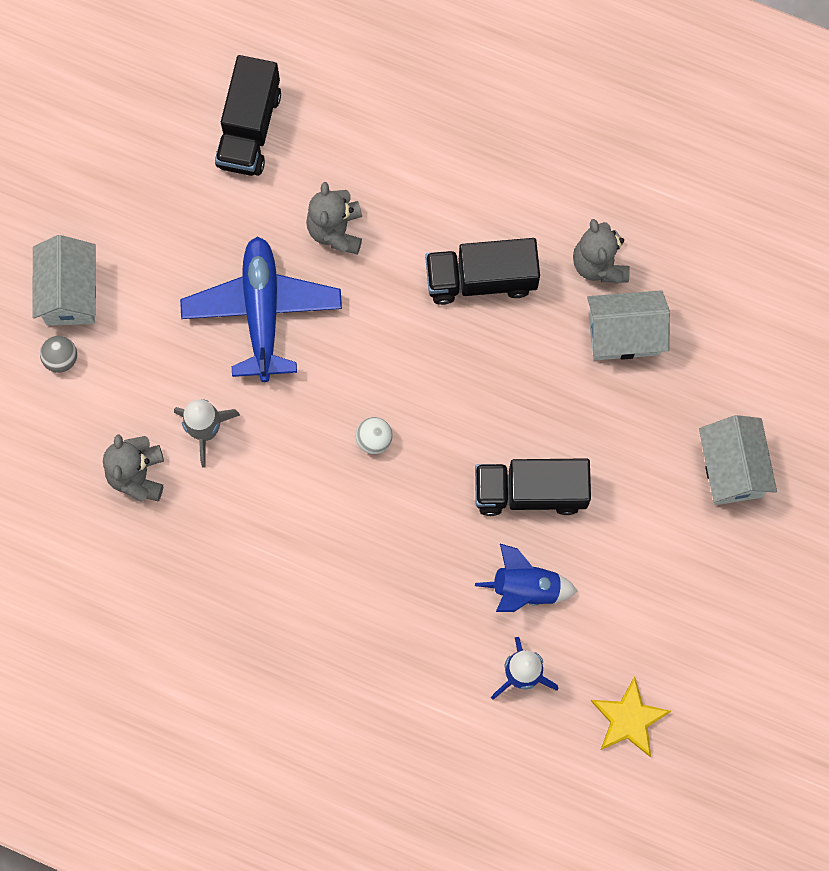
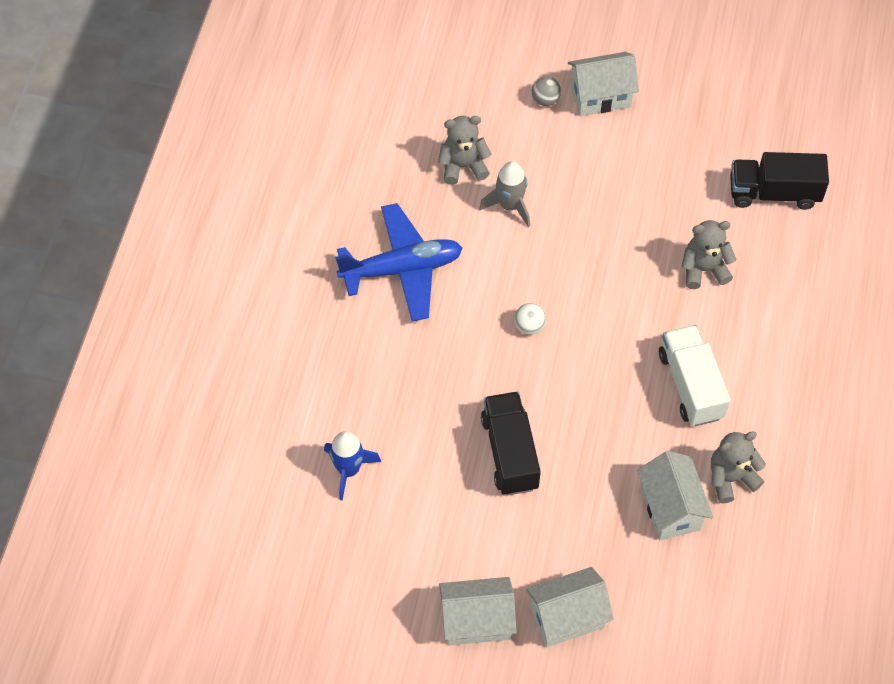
camera: 80 degrees right, 15 degrees down
(262, 311) = (619, 228): blue plane -> blue plane (402, 269)
(481, 279) = (690, 385): black truck -> white truck
(525, 588) = (424, 461): blue rocket -> none
(629, 719) = (324, 561): yellow star -> none
(722, 564) = (476, 621): none -> white house

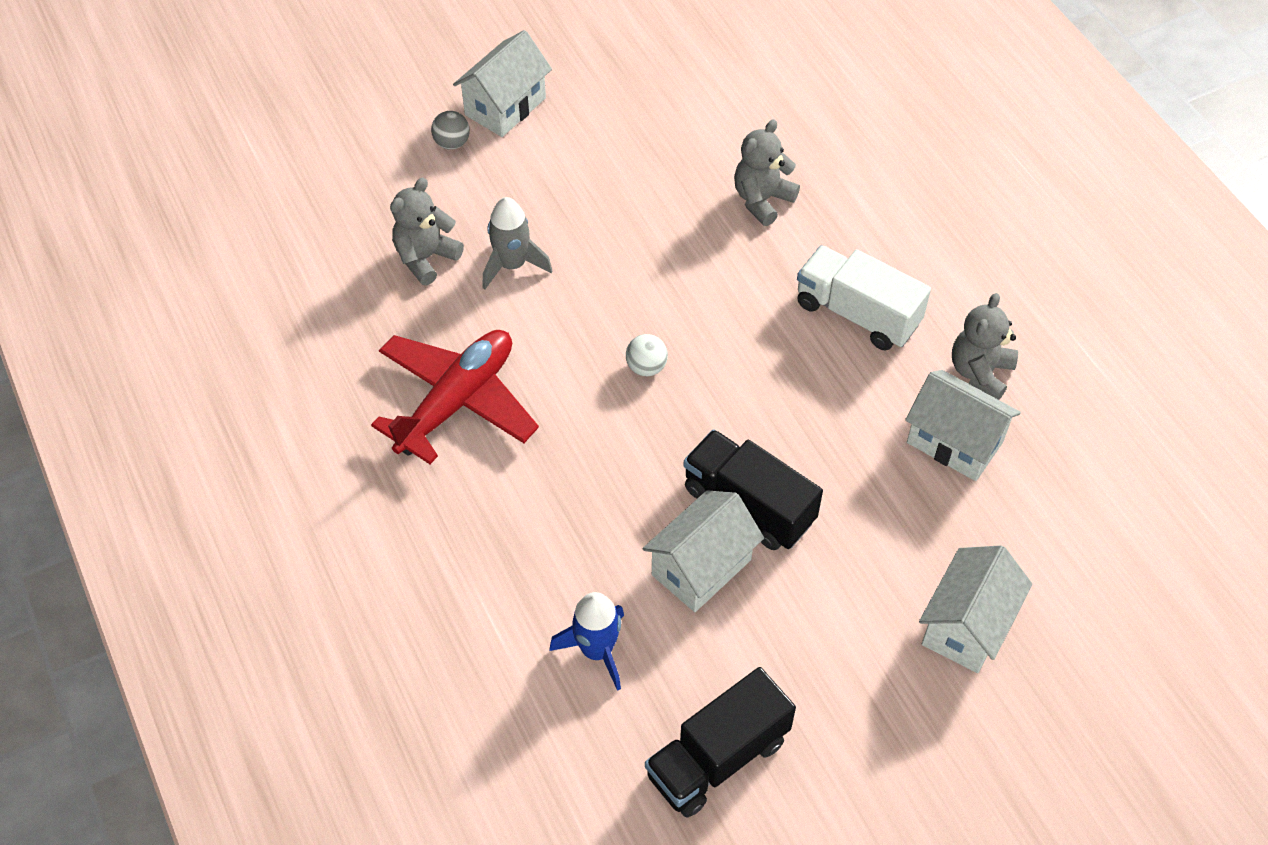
camera: 40 degrees left, 5 degrees down
(402, 269) = (457, 401): blue plane -> red plane
(476, 621) = (884, 703): white house -> white house (701, 567)
(774, 193) = (757, 91): black truck -> black truck (717, 758)

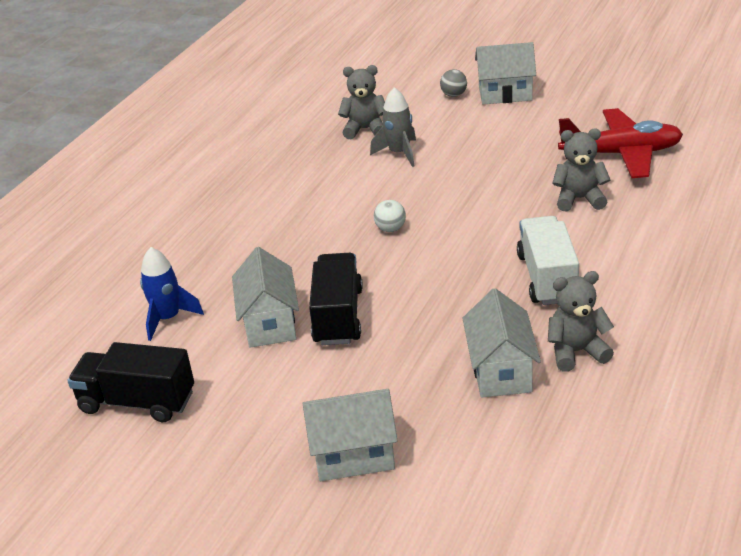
camera: 55 degrees right, 20 degrees down
(457, 401) = (283, 187): red plane -> red plane (621, 154)
(701, 567) = (270, 323): white house -> white house turned 75 degrees clockwise

